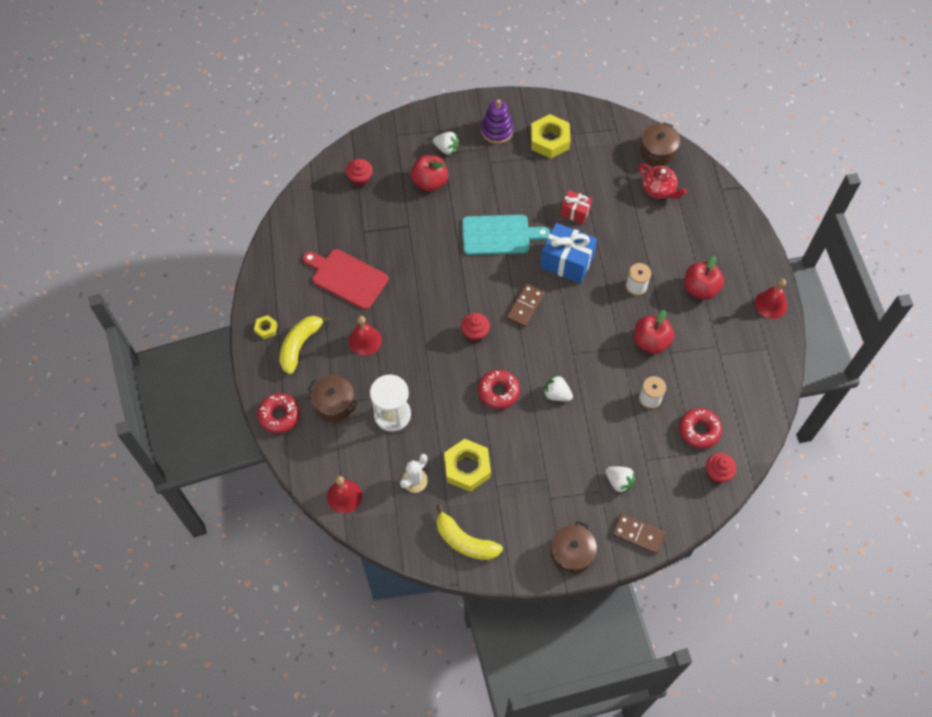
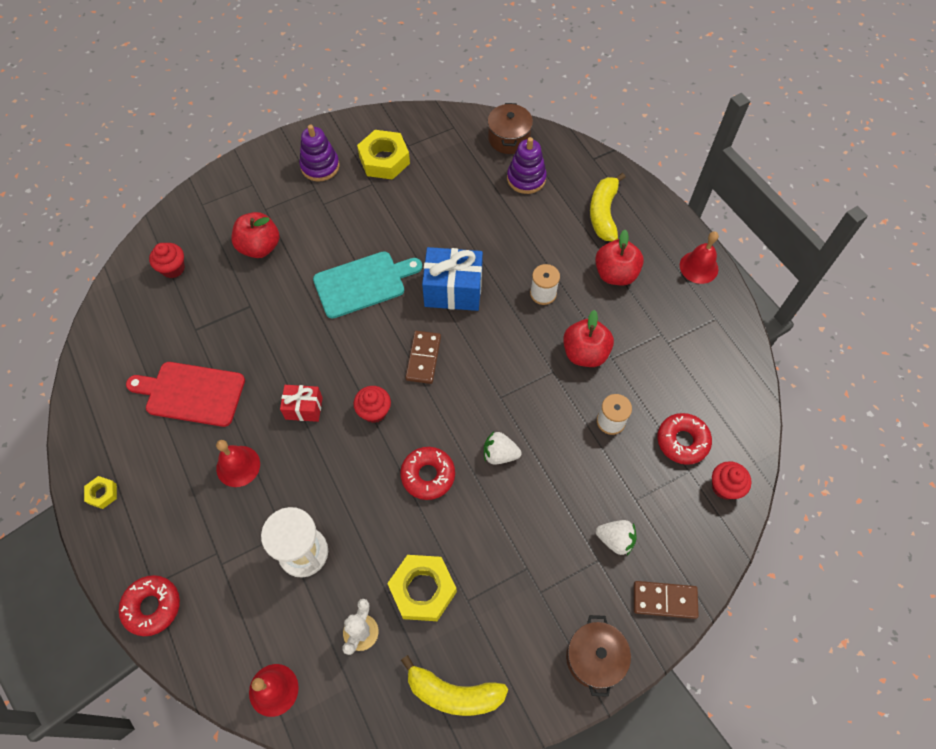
camera: 20 degrees left, 0 degrees up
(300, 345) = (154, 501): yellow banana -> yellow banana (603, 213)
(334, 404) = (222, 564): brown pot -> none
(446, 148) = (267, 203): white strawberry -> none
(575, 212) = (442, 231): red gift -> red gift (304, 408)
(659, 189) = (526, 178): red teapot -> purple stacking toy

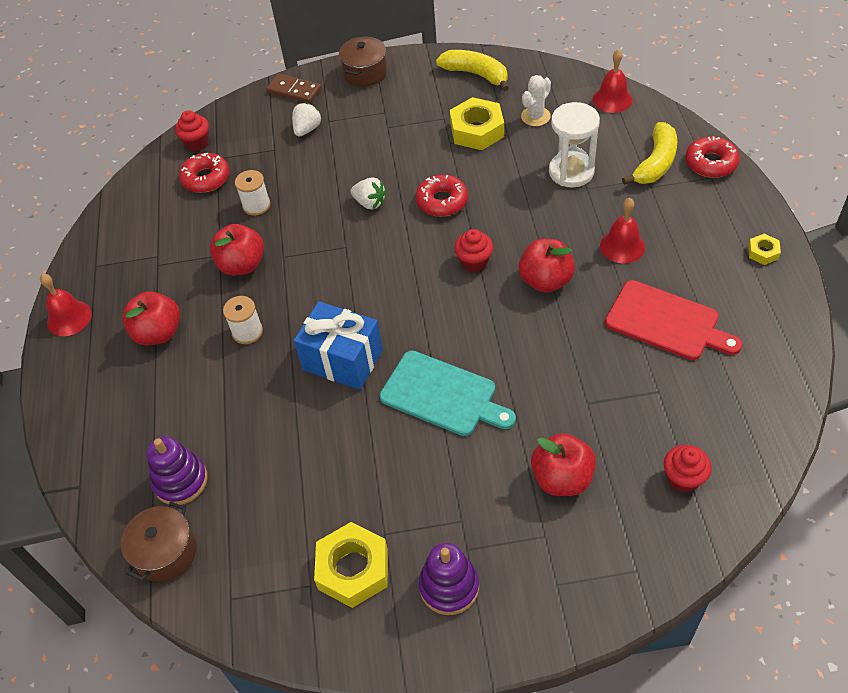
camera: 155 degrees left, 10 degrees down
(304, 408) = (545, 280): red gift -> red apple
(363, 283) = (443, 395): turquoise cutting board -> turquoise cutting board turned 150 degrees counterclockwise
(423, 358) = (405, 298): brown domino -> none
(603, 213) = (121, 406): yellow banana -> yellow banana (655, 163)
(615, 540) = (307, 129): white strawberry -> white strawberry turned 75 degrees clockwise

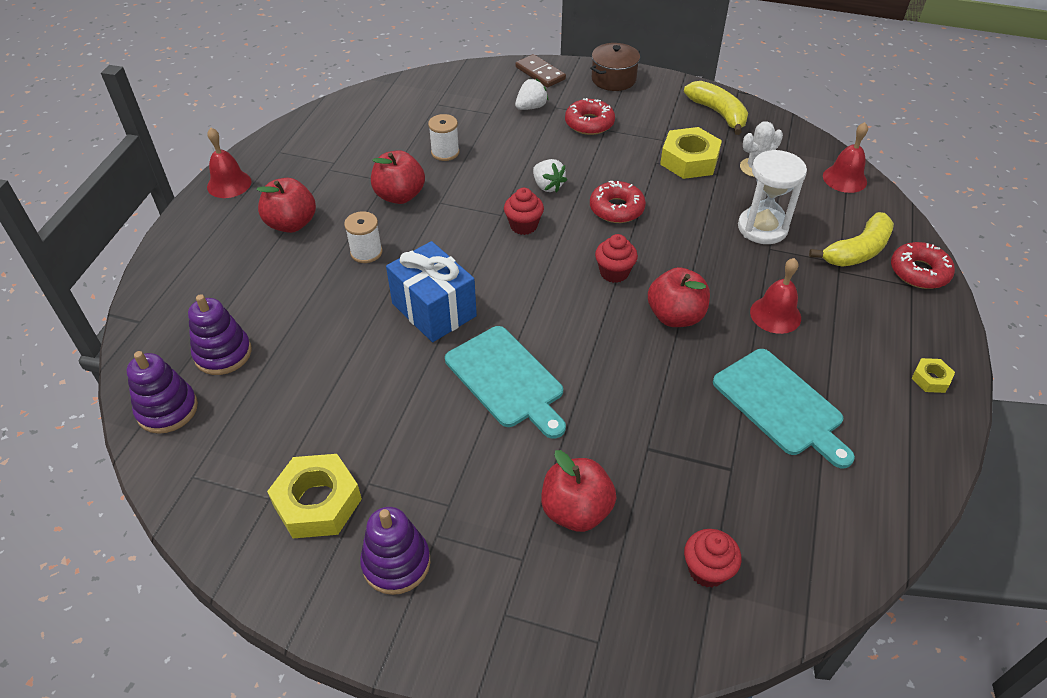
camera: 20 degrees right, 5 degrees down
(166, 553) = (167, 409): brown pot -> purple stacking toy
(197, 142) = (428, 86): red cupcake -> red cupcake (523, 226)
(206, 178) = (417, 116): red donut -> red donut (589, 123)
(666, 322) = (781, 405): red cutting board -> turquoise cutting board

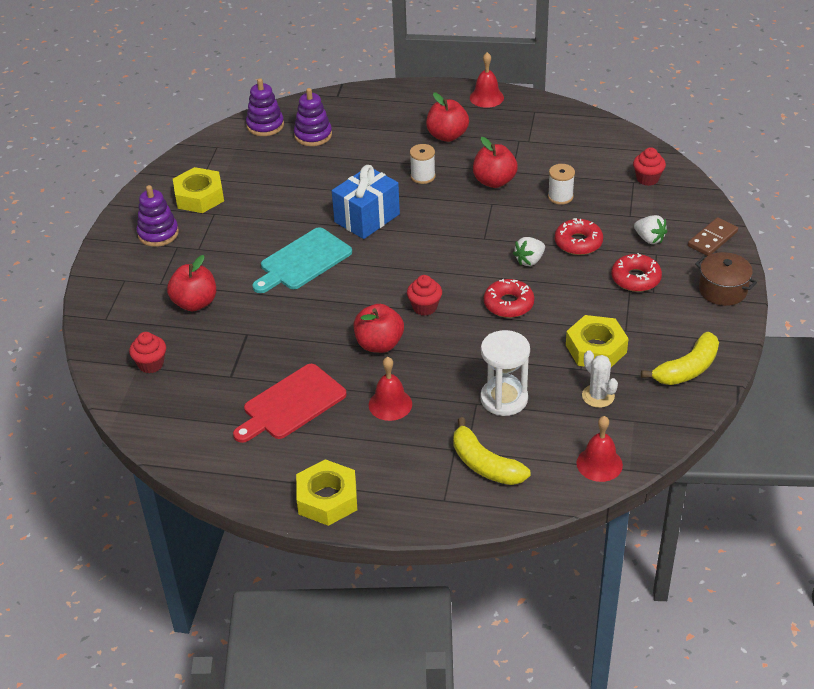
camera: 85 degrees right, 5 degrees down
(523, 226) = (472, 252): red cupcake -> red cupcake (647, 179)
(781, 405) = (291, 404): turquoise cutting board -> red cutting board
(919, 272) = (463, 507): red donut -> red donut (578, 242)
(930, 379) = (327, 499): yellow nut -> yellow nut, size x2.03

